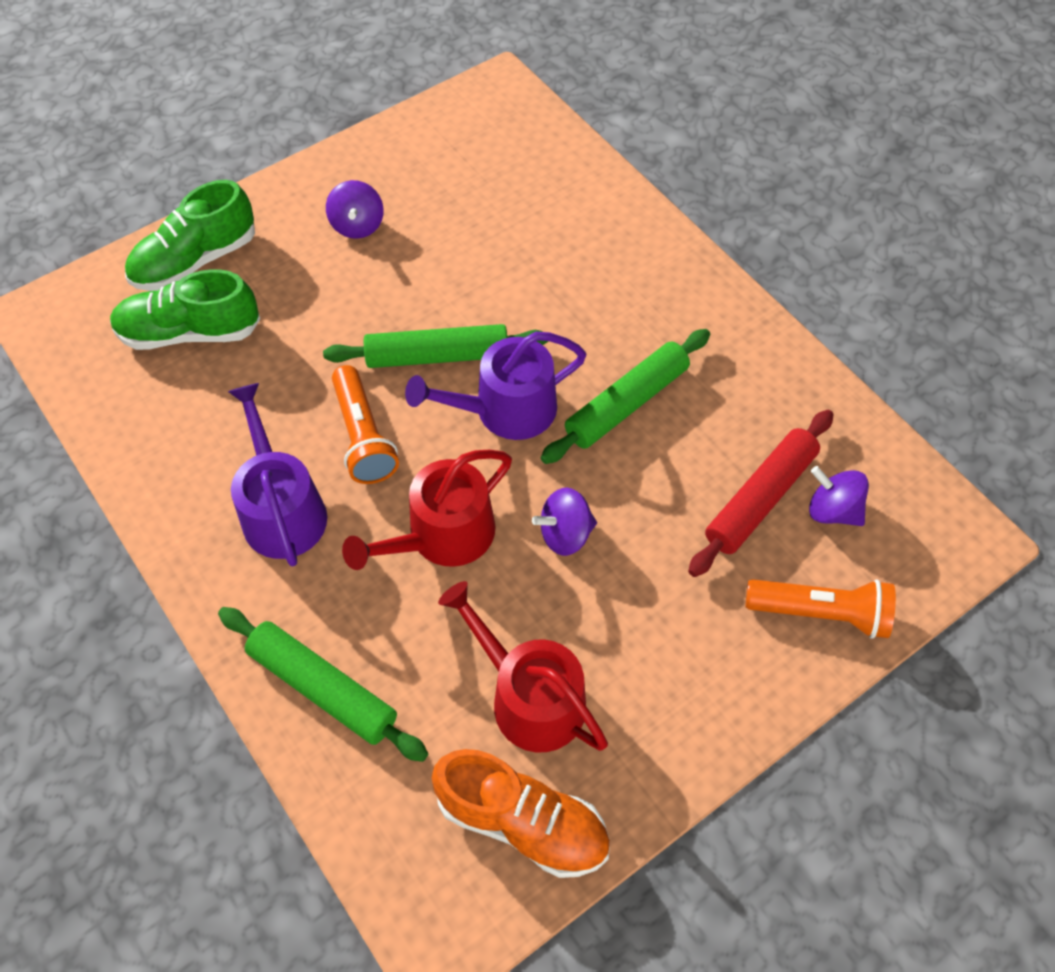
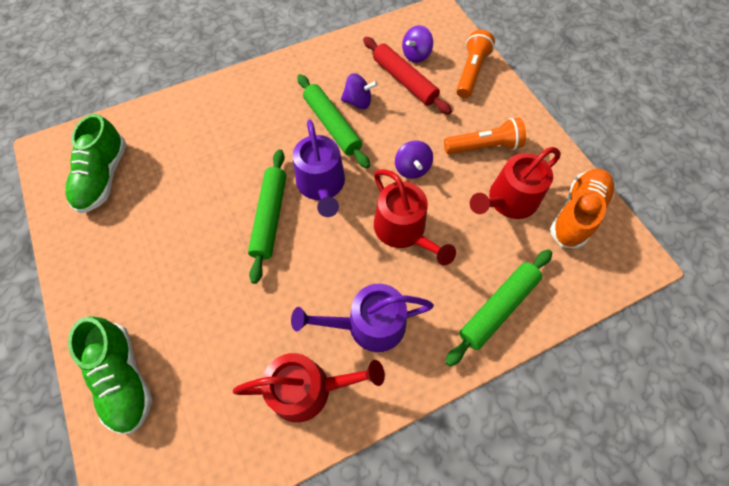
camera: 80 degrees left, 5 degrees up
(188, 452) = (308, 388): none -> red watering can
(190, 332) = (196, 385): green shoe -> green shoe (104, 177)
(357, 225) = (138, 254): purple spinning top -> purple spinning top (358, 102)
(363, 436) = (322, 268): orange flashlight -> orange flashlight (483, 146)

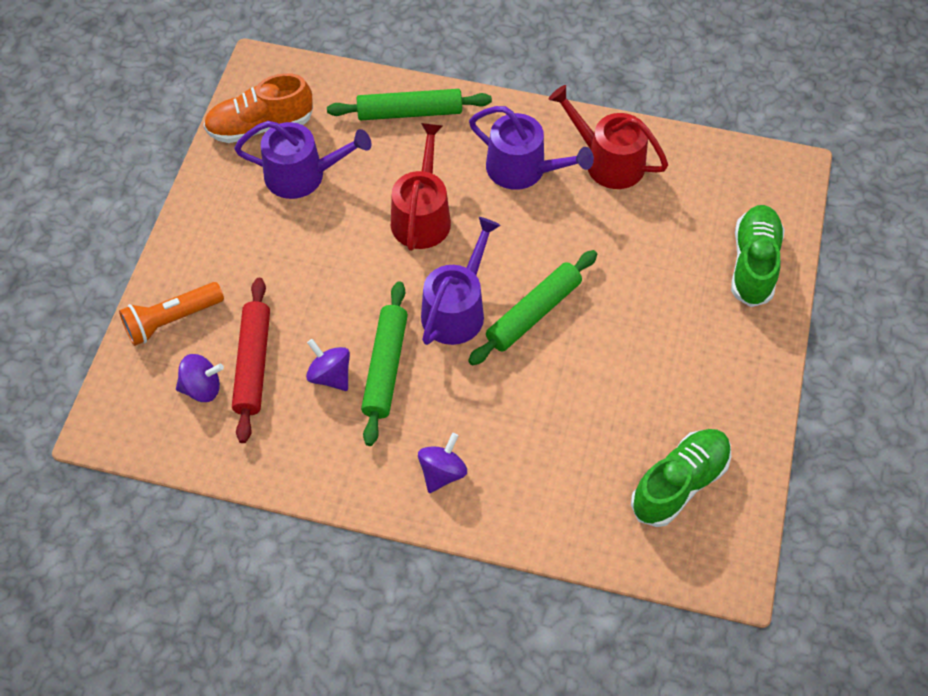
camera: 140 degrees left, 5 degrees down
(412, 168) = (354, 263): purple spinning top -> purple spinning top (442, 472)
(483, 146) = (262, 235): orange flashlight -> none
(508, 200) = (302, 175): red watering can -> purple watering can

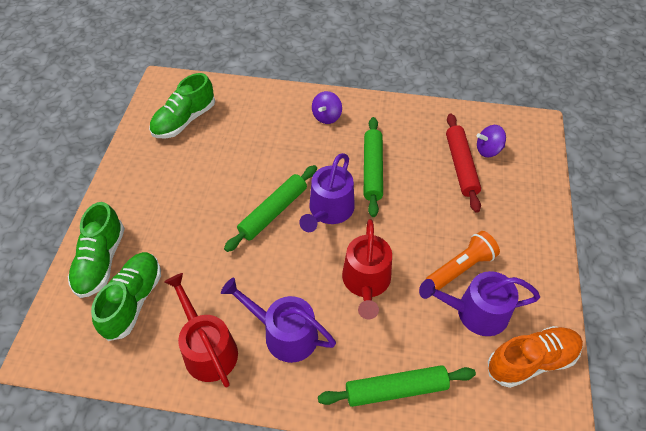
camera: 175 degrees right, 5 degrees down
(172, 320) = (528, 189): orange flashlight -> orange flashlight (461, 268)
(330, 375) = (408, 163): purple spinning top -> none
(608, 161) = (207, 348): red watering can -> red watering can turned 150 degrees counterclockwise
(701, 215) = (133, 300): none -> green shoe

